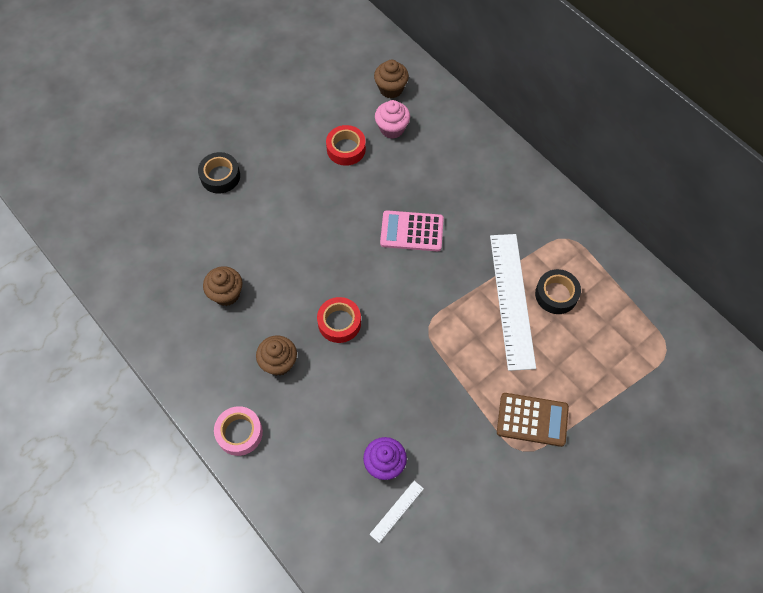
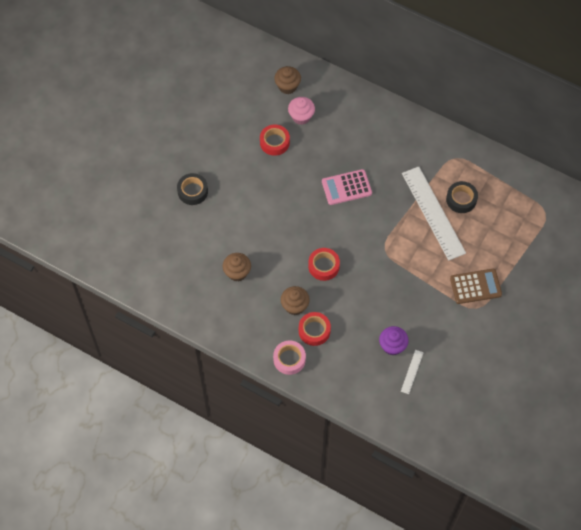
camera: 20 degrees left, 0 degrees up
(289, 405) = (314, 331): none -> red tape

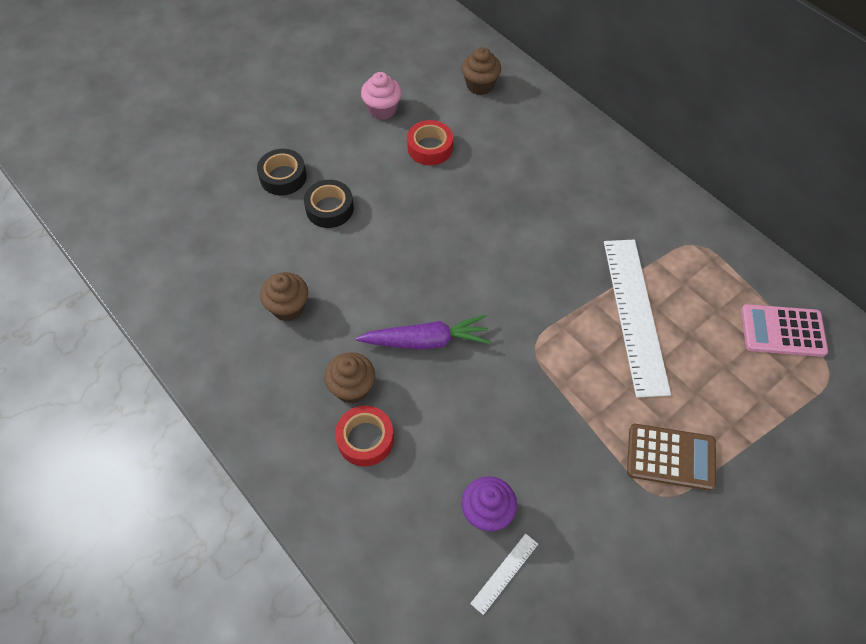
camera: 20 degrees right, 5 degrees down
(289, 359) = (302, 473): pink tape -> none
(301, 117) = (482, 126): pink cupcake -> pink cupcake (382, 110)
(323, 266) = (426, 340): red tape -> purple carrot
(346, 187) = (510, 237): pink calculator -> pink calculator (782, 331)
(461, 199) = (688, 308): black tape -> black tape (329, 208)

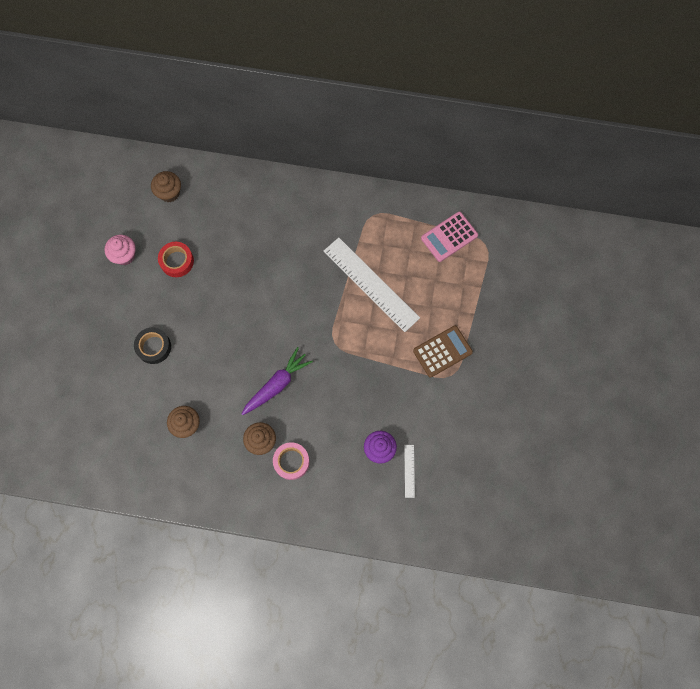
camera: 40 degrees left, 15 degrees up
(283, 177) = (106, 348): black tape -> none
(365, 439) = (291, 462): red tape -> pink tape

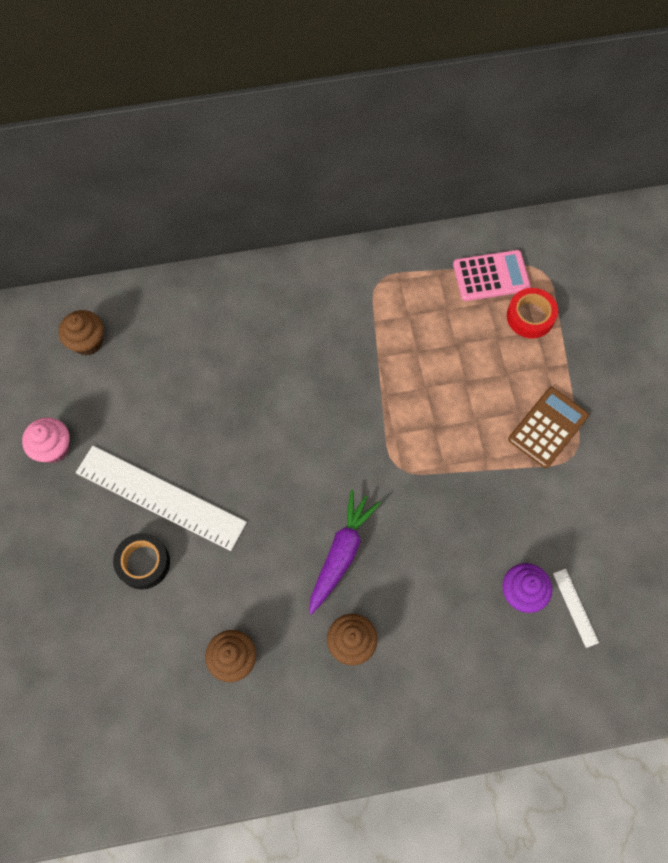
camera: 20 degrees left, 5 degrees down
(177, 261) = (132, 431): red tape -> red tape (530, 316)
(291, 462) = (406, 656): pink tape -> none
(371, 284) = (415, 371): white ruler -> white ruler (160, 497)
(449, 237) = (491, 276): pink calculator -> pink calculator turned 135 degrees counterclockwise

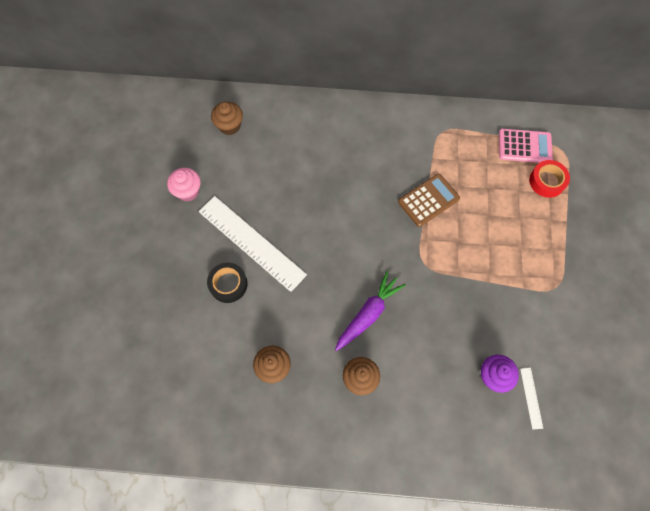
camera: 15 degrees right, 0 degrees up
(548, 428) = (541, 263): brown calculator -> brown calculator (428, 200)

